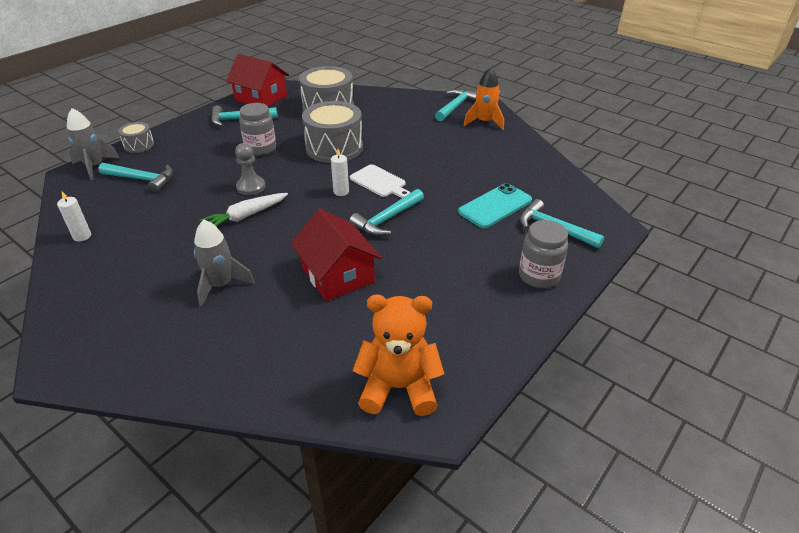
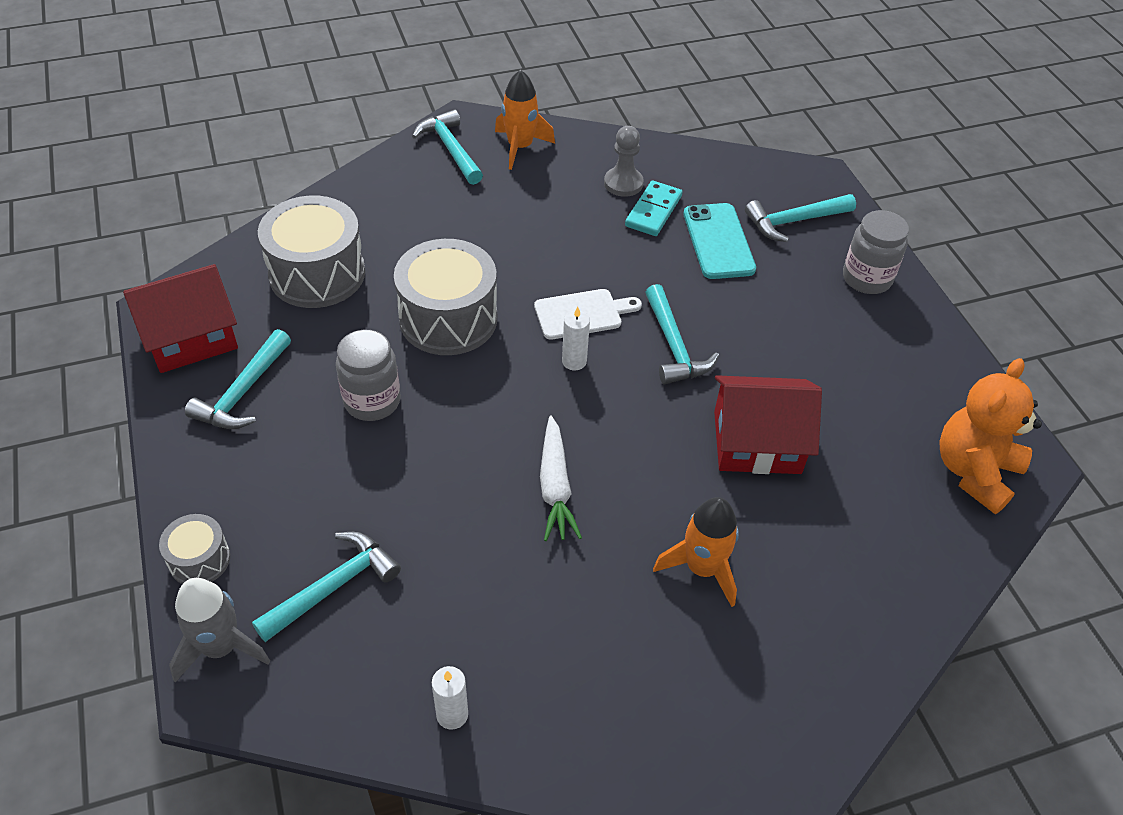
camera: 60 degrees left, 10 degrees up
(221, 285) = (702, 568): grey rocket -> orange rocket
(251, 187) = (479, 453): grey pawn -> grey pawn (623, 183)
(491, 176) = (653, 211): none -> turquoise domino

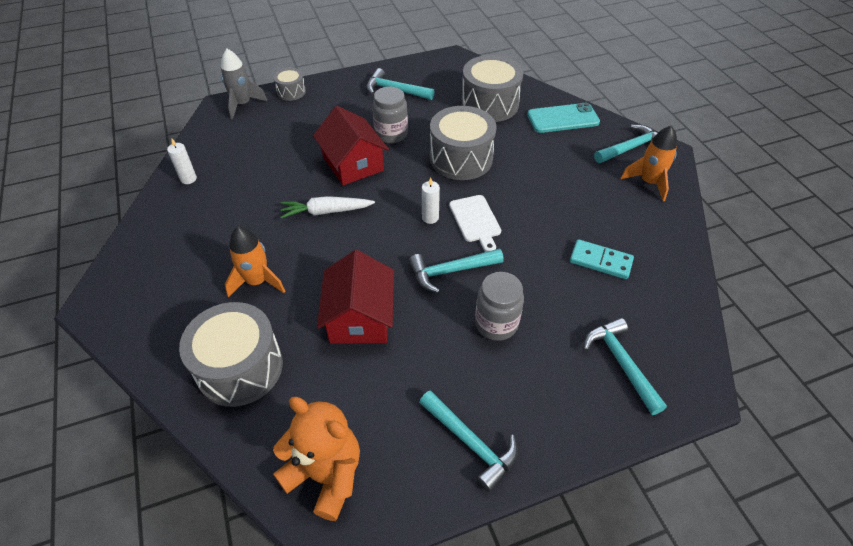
camera: 90 degrees right, 0 degrees up
(190, 337) = (432, 69): red house -> red house (353, 163)
(333, 586) = (269, 133): turquoise hammer -> turquoise hammer (471, 443)
(623, 183) = (629, 242): grey pawn -> none
(718, 241) = (576, 303): turquoise phone -> turquoise phone (563, 118)
(852, 573) = (240, 368): none -> grey drum
(866, 278) = (556, 417): grey jar -> grey jar (496, 324)

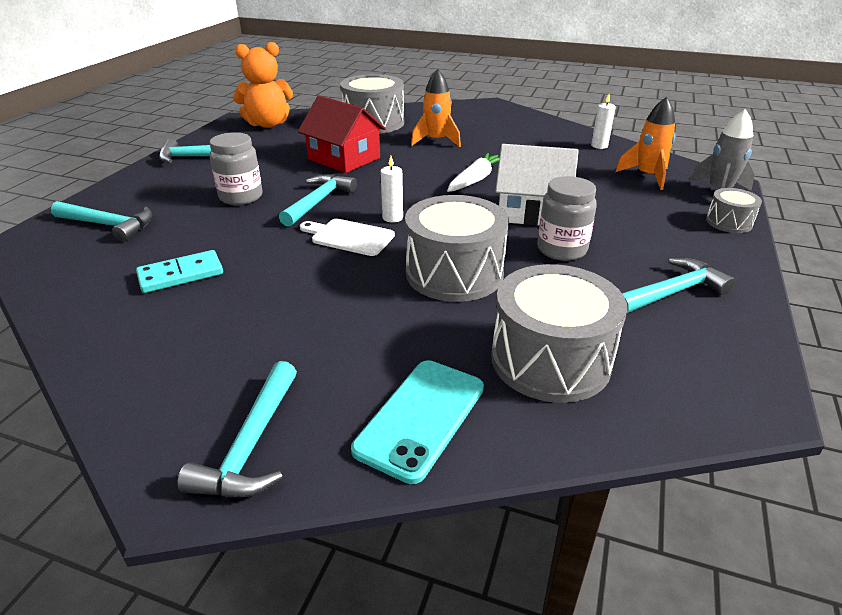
camera: 130 degrees right, 15 degrees down
(353, 163) = (531, 211): red house -> white house
(648, 182) = (176, 400): orange rocket -> orange rocket (647, 176)

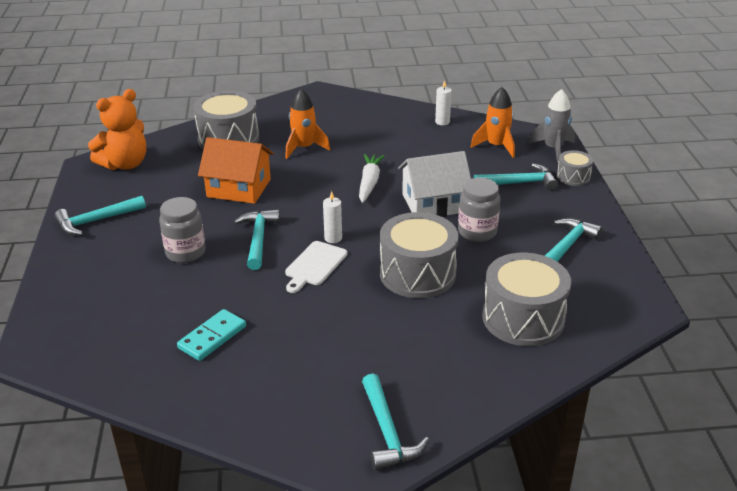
camera: 25 degrees left, 0 degrees up
(109, 225) = (95, 313): turquoise hammer -> turquoise hammer (520, 183)
(344, 159) = (239, 188): red house -> orange house
(349, 237) = (314, 265): white cutting board -> white cutting board turned 60 degrees counterclockwise
(421, 418) = (474, 380): turquoise phone -> none

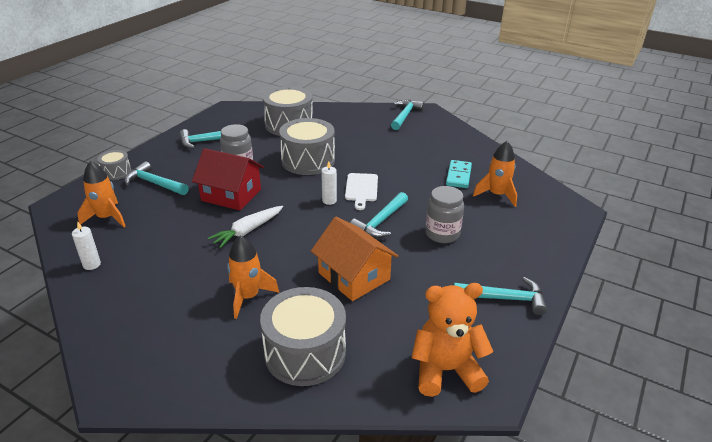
camera: 145 degrees left, 0 degrees up
(146, 329) = (496, 195): none -> orange rocket
(212, 337) = (458, 176): turquoise domino -> turquoise domino turned 60 degrees counterclockwise
(314, 265) = (361, 189): white cutting board -> white cutting board turned 120 degrees clockwise
(434, 203) = (231, 195): white house -> red house
(553, 149) = (79, 196): grey rocket -> none

